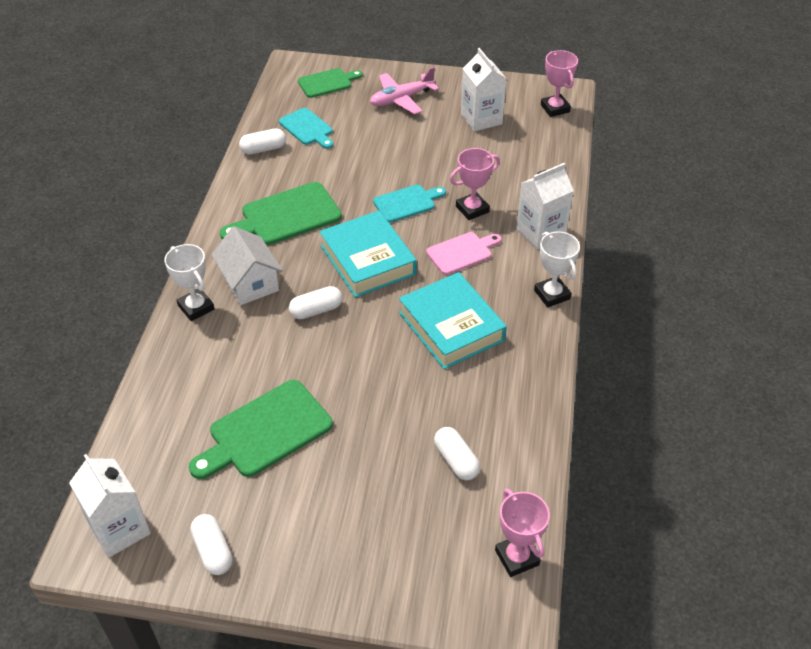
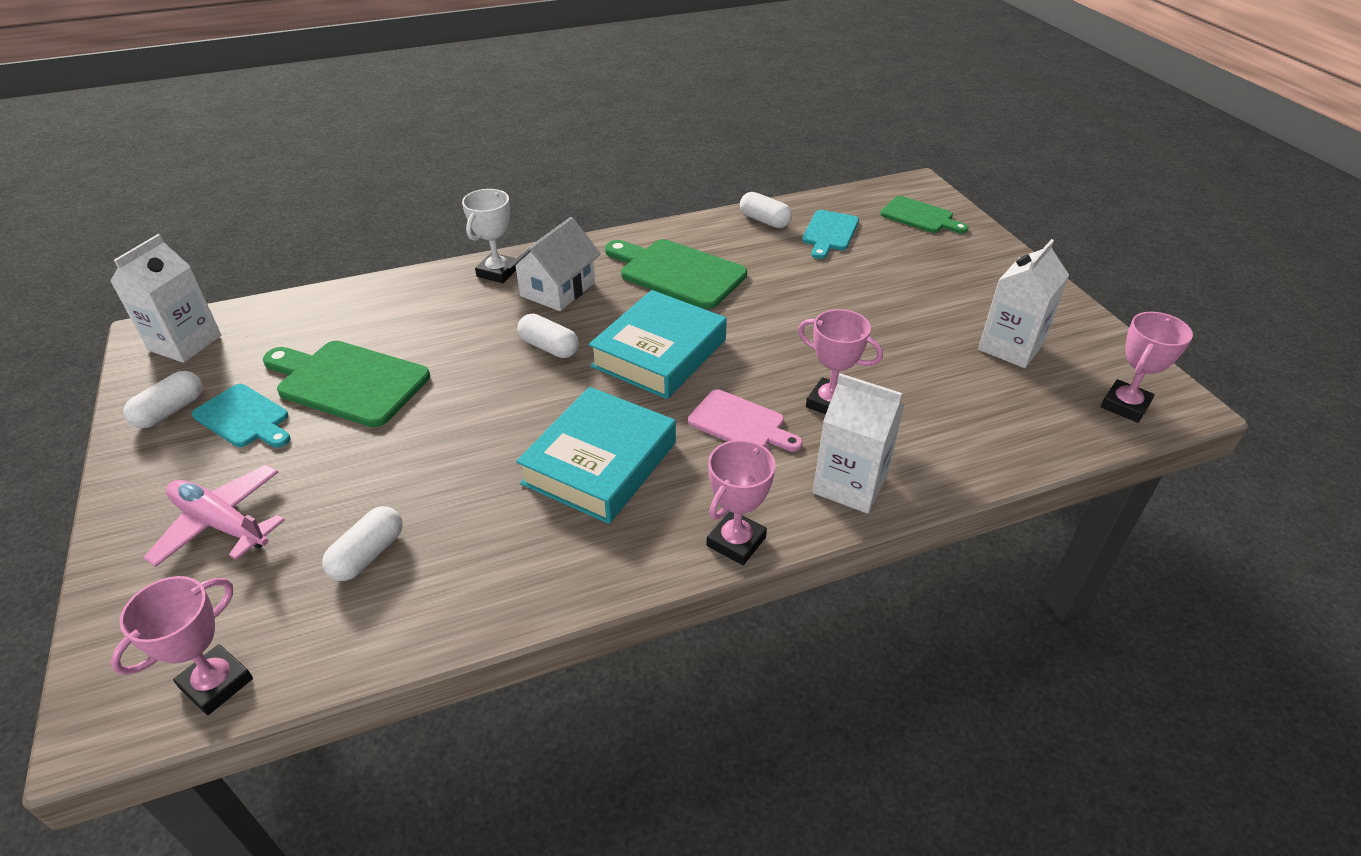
camera: 60 degrees right, 5 degrees down
(401, 99) = (961, 273): pink plane -> pink plane (221, 524)
(407, 203) = (784, 346): turquoise cutting board -> turquoise cutting board (244, 418)
(552, 294) = (736, 541): white trophy -> pink trophy

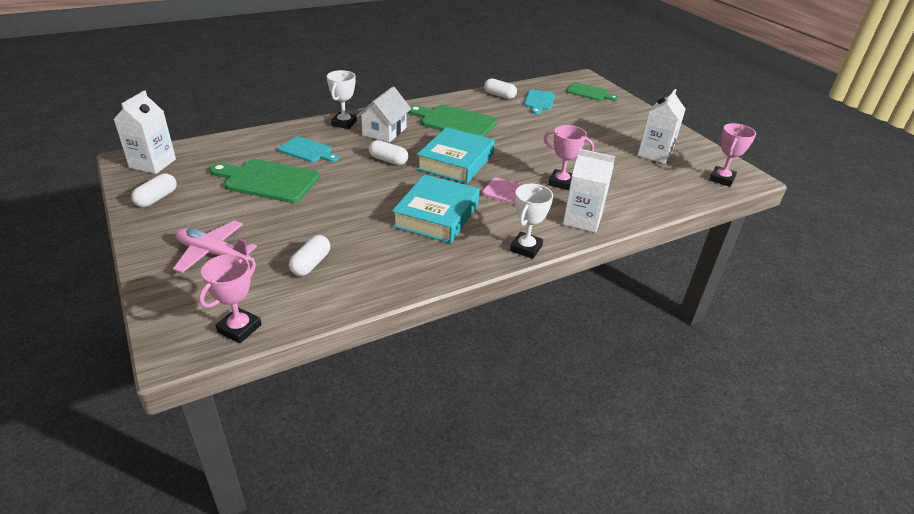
camera: 10 degrees left, 5 degrees down
(244, 418) = (207, 200): turquoise cutting board -> turquoise cutting board (307, 151)
(736, 541) = (526, 248): pink trophy -> white trophy

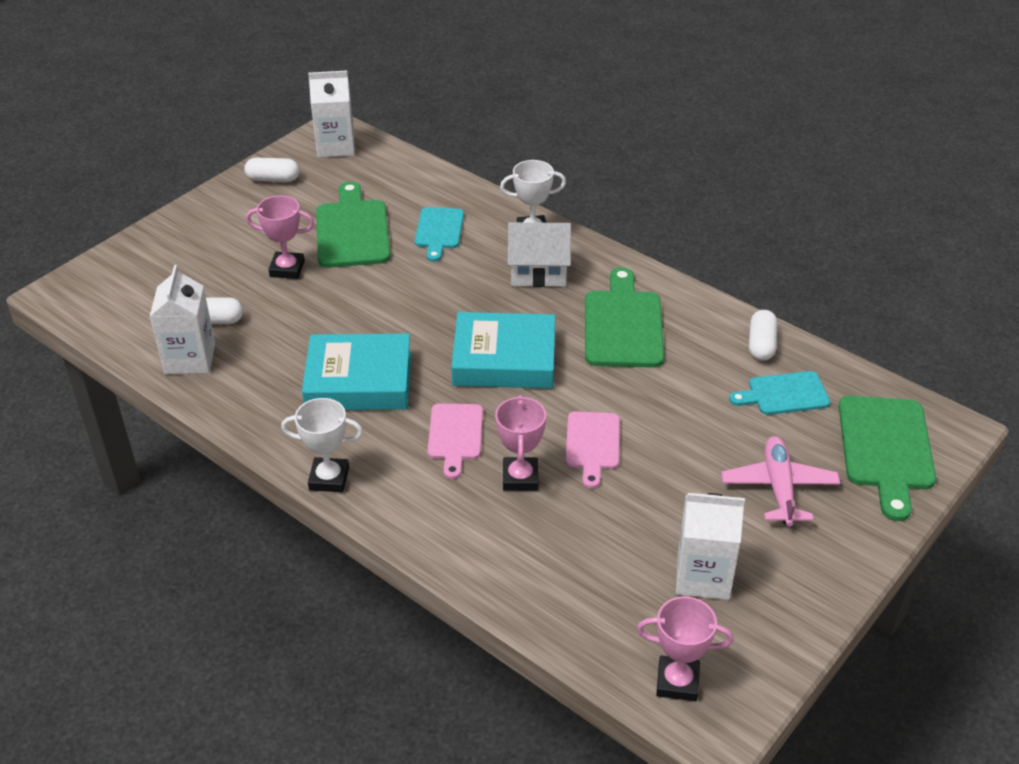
camera: 70 degrees right, 5 degrees up
(213, 253) = (200, 252): pink plane -> pink plane (779, 488)
(239, 328) = (97, 316): pink trophy -> pink trophy (287, 269)
(388, 160) = (463, 300): white capsule -> none
(546, 155) = (592, 444): none -> pink cutting board
(582, 220) = (430, 520): white carton -> white carton (190, 358)
(589, 92) = (886, 449): green cutting board -> green cutting board, size x1.60

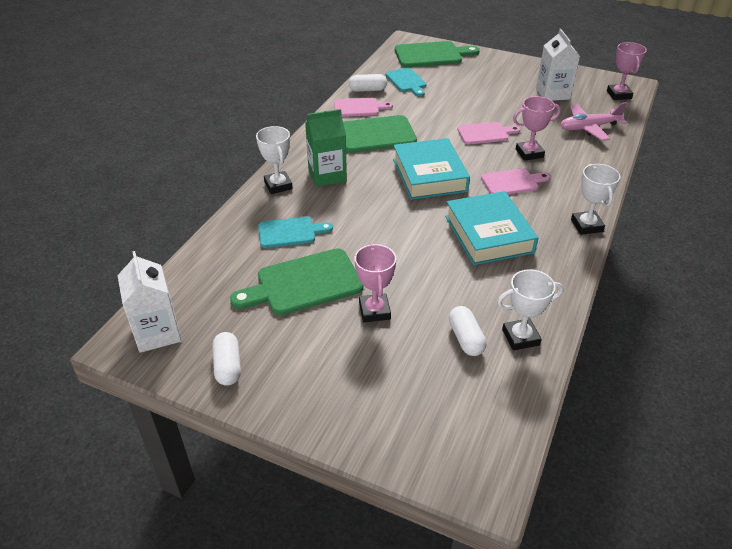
camera: 105 degrees left, 0 degrees up
(190, 358) = (520, 337): white carton -> white trophy
(538, 271) = (327, 175): white house -> green carton
(706, 326) = (359, 108): none -> pink cutting board
(779, 488) = (478, 79): pink plane -> pink plane (589, 128)

